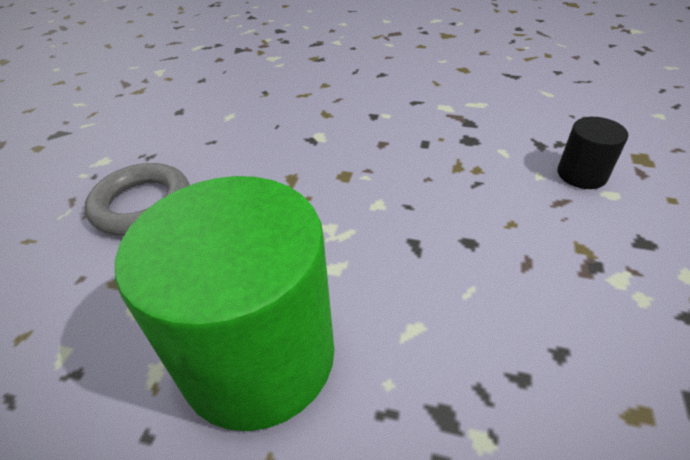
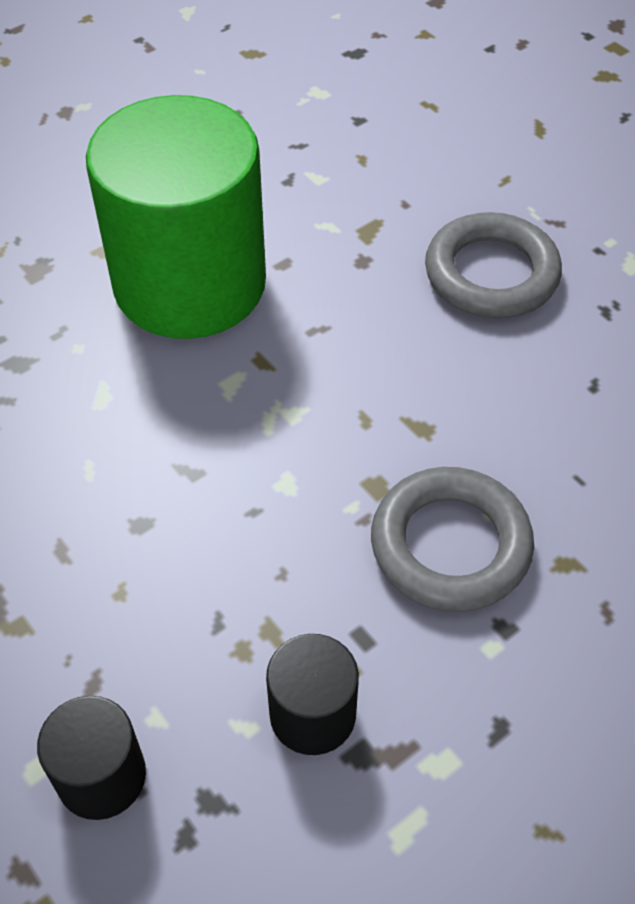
camera: 125 degrees right, 10 degrees up
(352, 141) = (450, 545): none -> grey ring
(473, 139) = (312, 714): none -> black cylinder

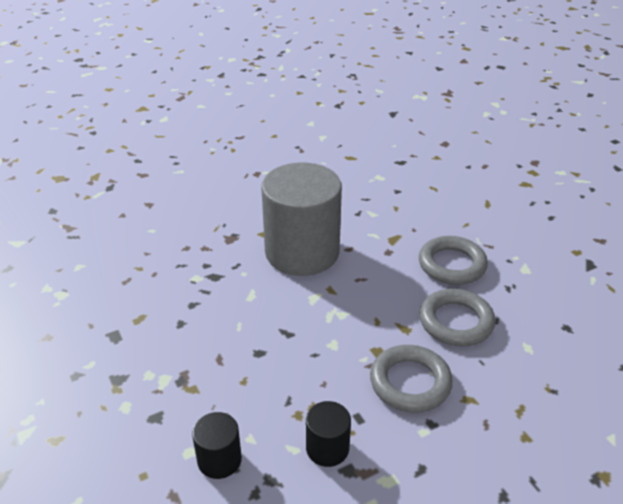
camera: 10 degrees right, 15 degrees down
(190, 283) = (302, 252): green cylinder -> grey cylinder
(518, 399) = (456, 322): none -> grey ring

